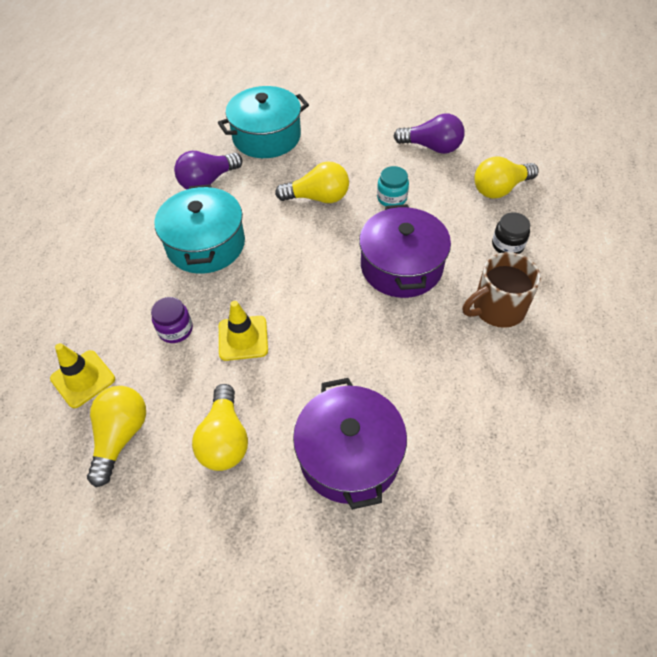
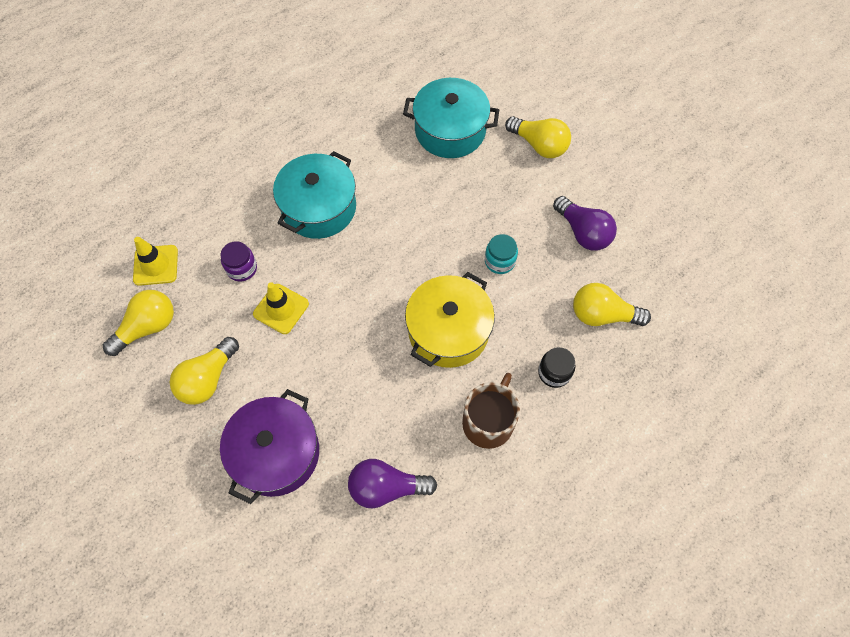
camera: 35 degrees right, 10 degrees up
(207, 181) = (367, 147): purple light bulb -> purple light bulb (386, 487)
(318, 198) = (440, 220): yellow light bulb -> yellow light bulb (539, 145)
(401, 266) = (448, 331): purple pot -> yellow pot
(497, 308) = (488, 421): brown mug -> brown mug turned 105 degrees clockwise

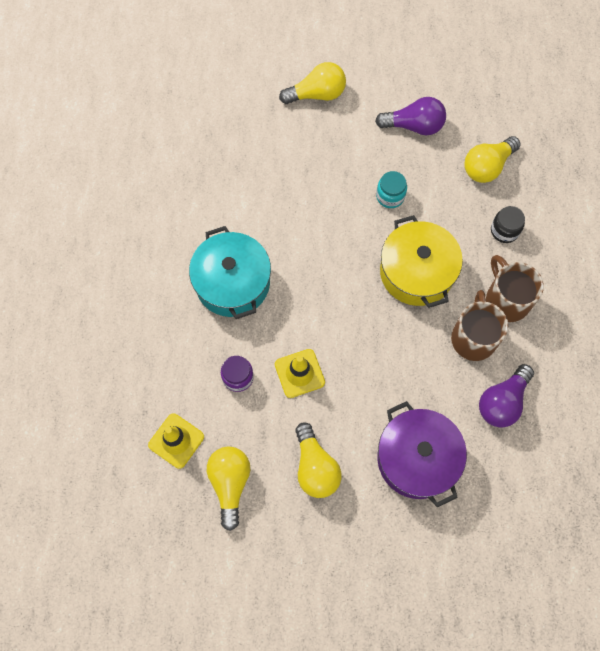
camera: 50 degrees left, 5 degrees up
(428, 419) = (473, 337): none -> brown mug
(450, 130) = (248, 141): turquoise pot -> none

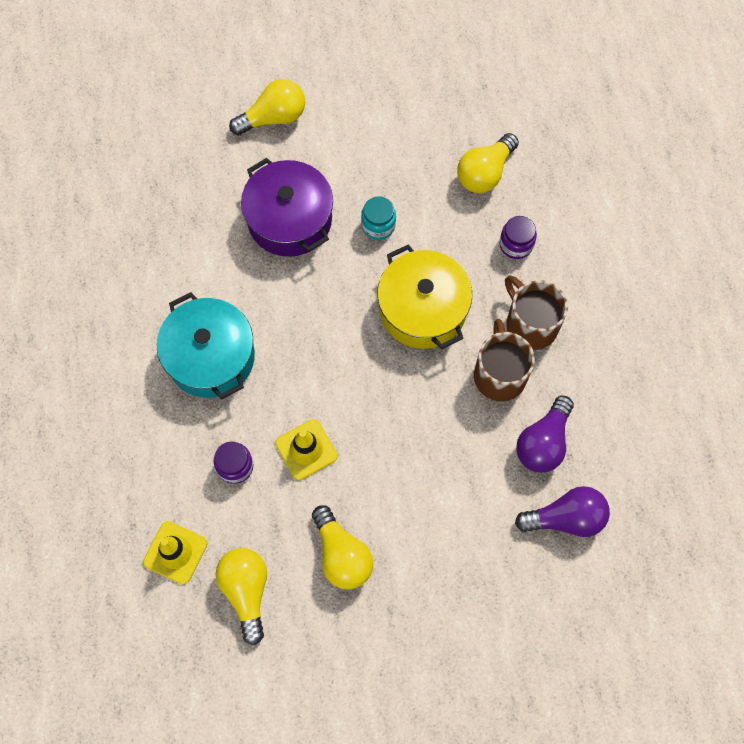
camera: 10 degrees left, 0 degrees up
(414, 126) = (393, 138): purple light bulb -> purple light bulb (566, 518)
(417, 458) = (456, 524): purple pot -> purple pot (290, 220)
(504, 230) = (516, 244): black jar -> purple jar

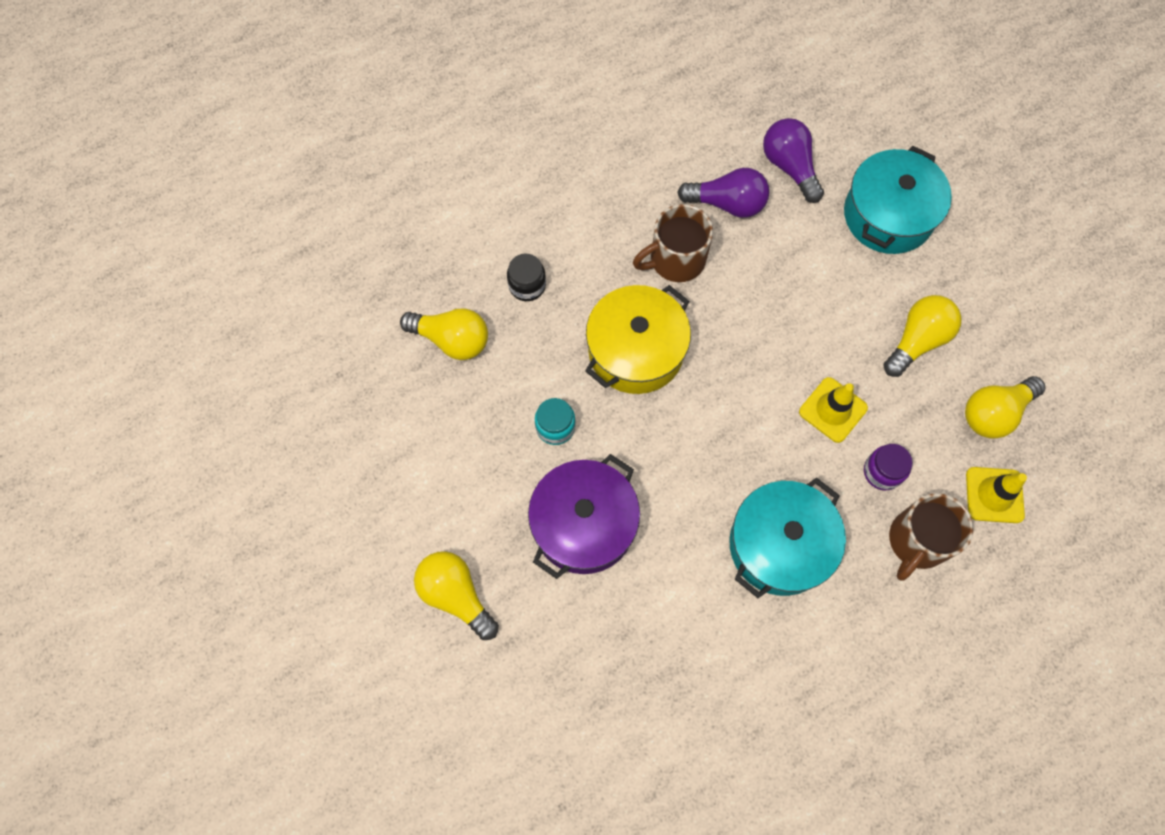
camera: 110 degrees left, 0 degrees up
(481, 590) = (888, 215): none -> turquoise pot
(516, 244) = (527, 285): purple jar -> black jar
(530, 324) = (611, 248): brown mug -> brown mug (917, 541)

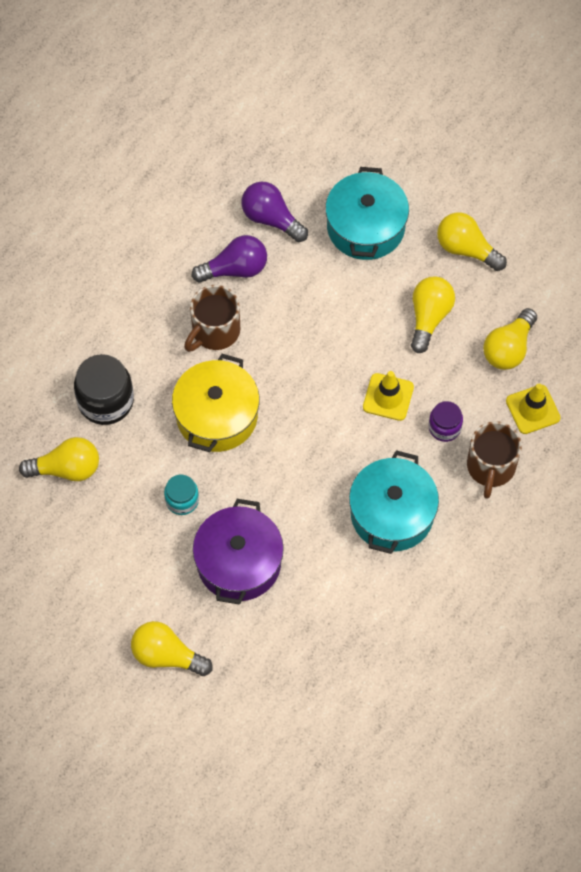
camera: 25 degrees left, 5 degrees down
(527, 285) = (106, 401): black jar -> black jar, size x1.73
(990, 283) = (466, 249): none -> yellow light bulb

